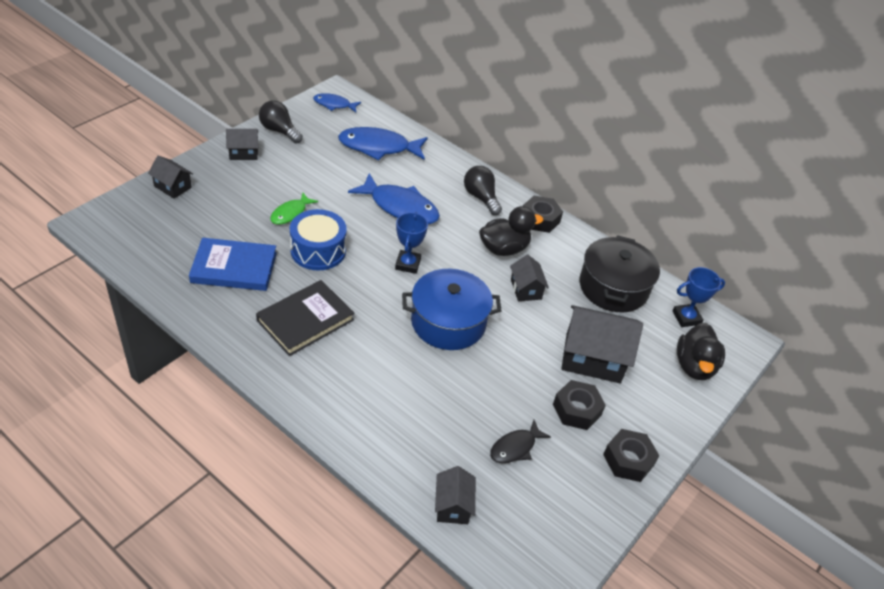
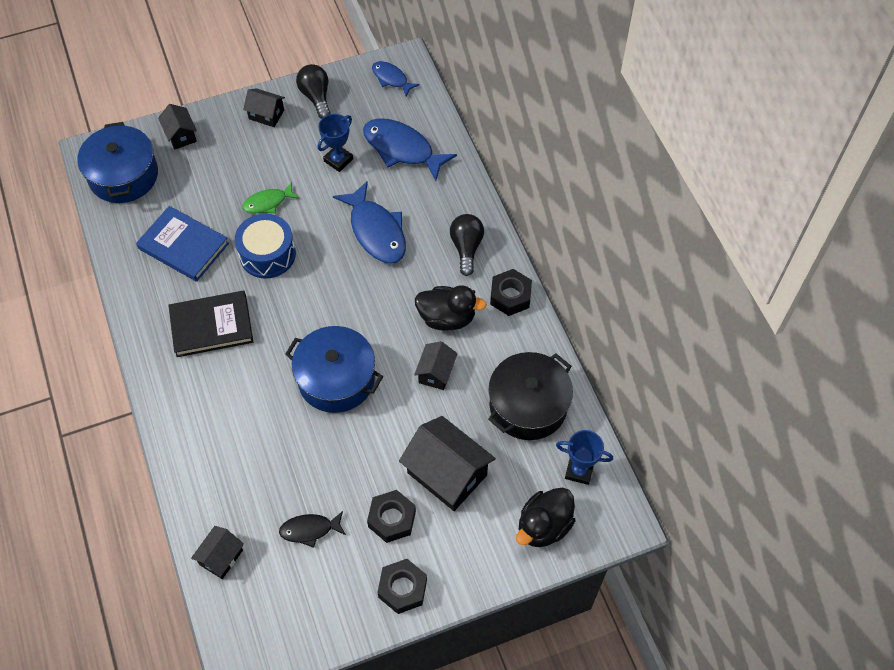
camera: 35 degrees right, 15 degrees up
(135, 231) = (123, 175): none -> blue pot
(408, 264) = (340, 300): blue trophy -> blue trophy (338, 160)

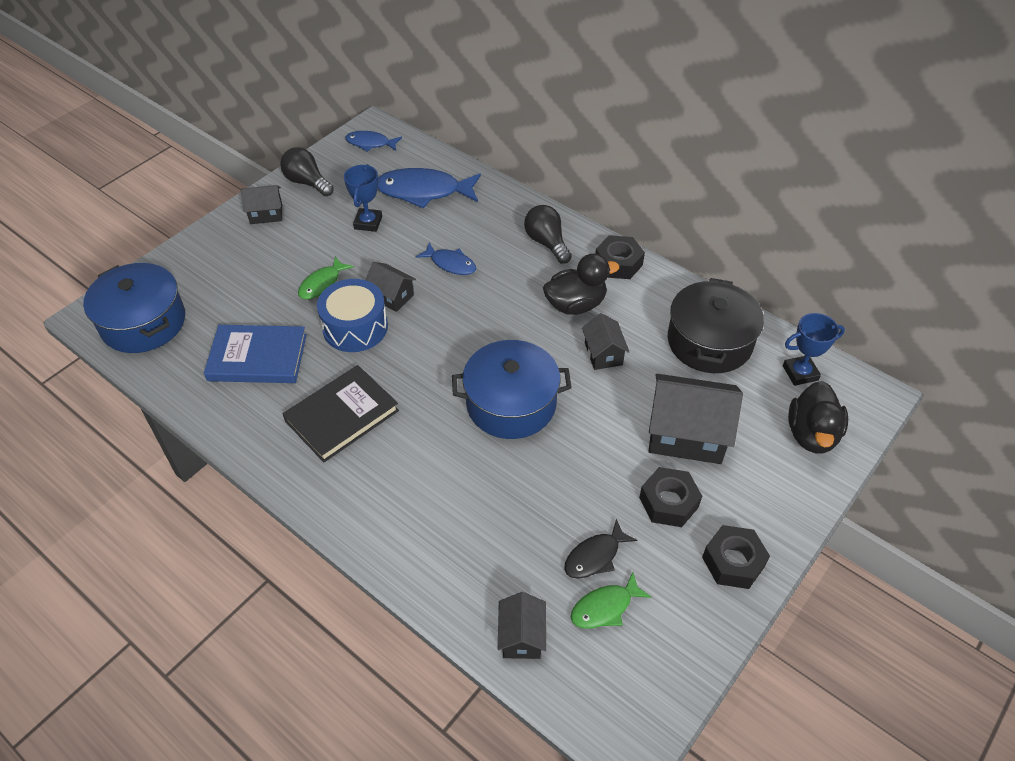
camera: 30 degrees left, 10 degrees down
(180, 135) = (185, 264): black house -> black house (391, 296)
(289, 569) = (605, 607): none -> green fish
(376, 231) = (450, 264): blue fish -> blue fish, size x0.56

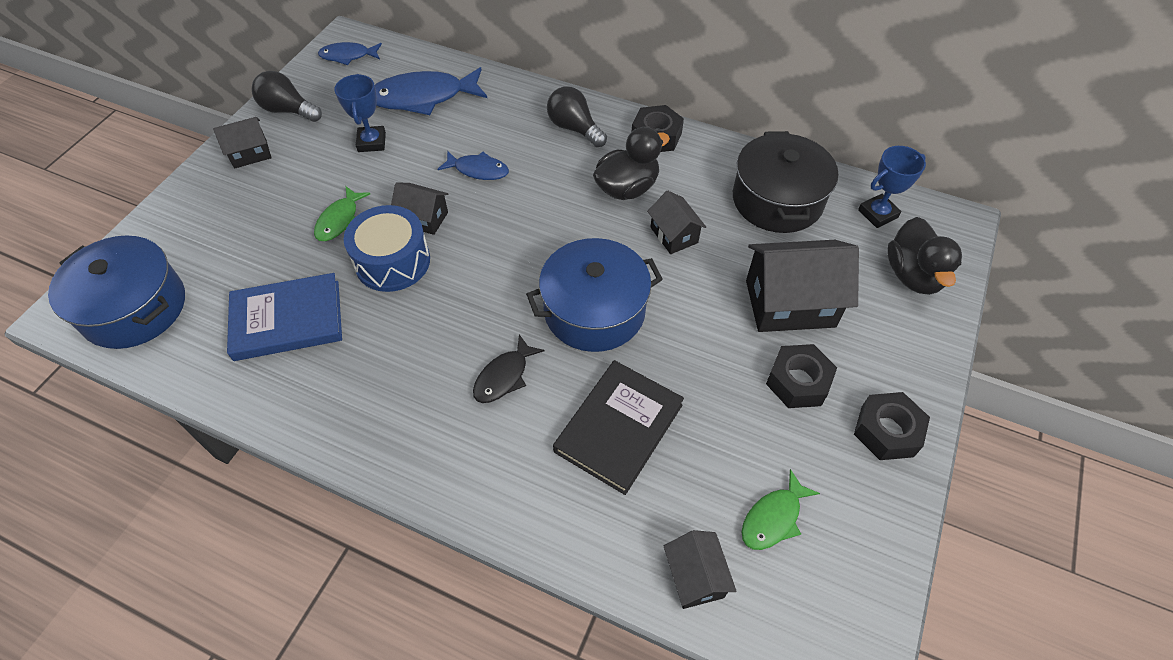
camera: 15 degrees left, 5 degrees up
(342, 416) = (408, 366): black book -> black book (618, 428)
(595, 556) = (743, 462): black fish -> black fish (504, 376)

